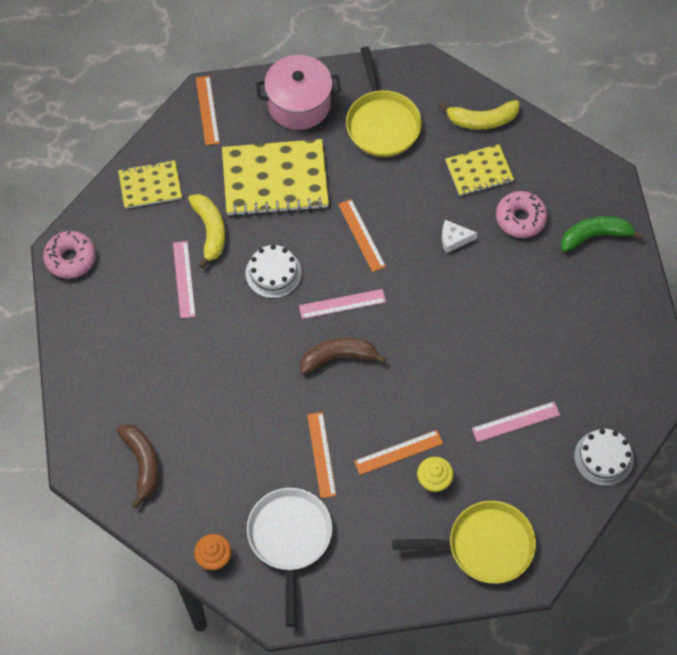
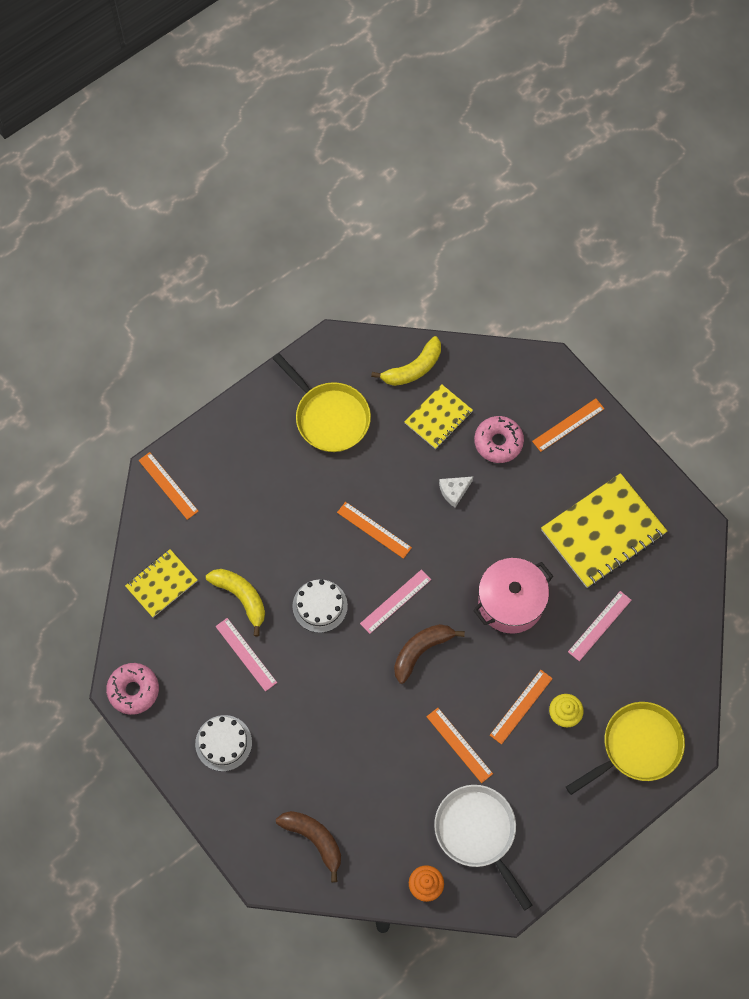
camera: 30 degrees left, 5 degrees up
(275, 179) = (268, 519): yellow notebook -> yellow notebook (603, 532)
(299, 104) = (246, 437): pink pot -> pink pot (510, 602)
(595, 236) = (568, 425): green banana -> orange ruler
(603, 457) = (687, 617): white cake -> white cake (223, 743)

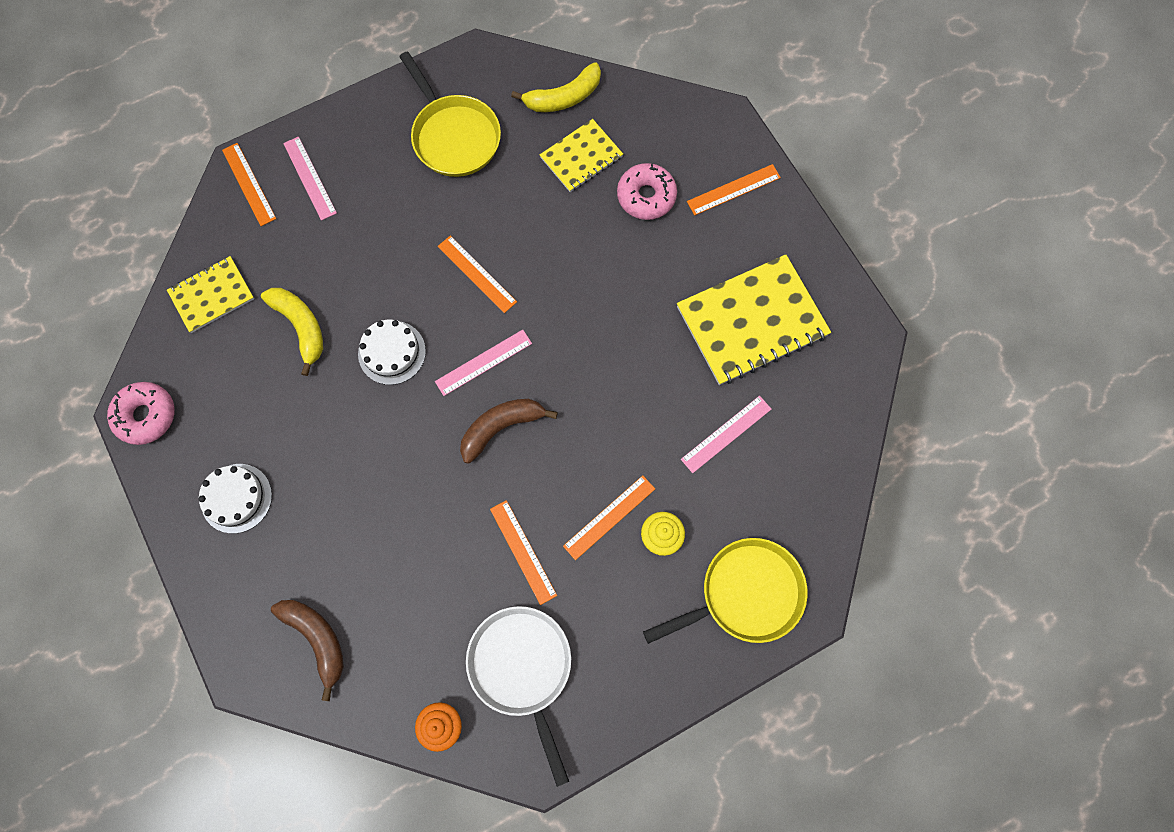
camera: 10 degrees right, 5 degrees up
(246, 654) = (290, 395): pink ruler -> pink ruler (310, 178)
(454, 491) = (582, 244): white cheese -> none
(510, 602) = (622, 387): pink pot -> none

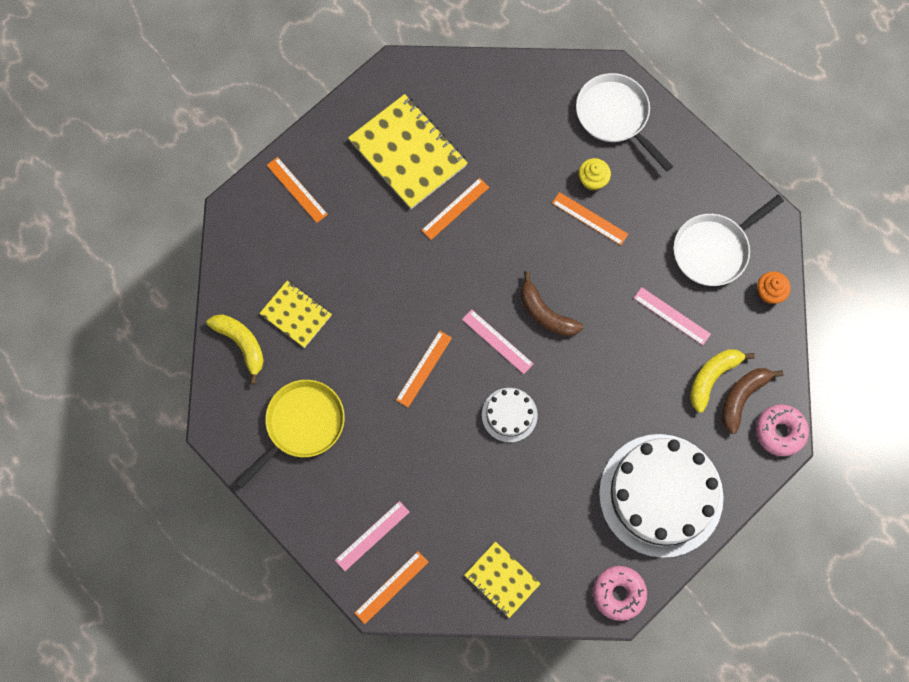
camera: 105 degrees left, 0 degrees up
(236, 498) = (661, 495): white cake -> white cake, size x2.18
(301, 327) = (508, 495): yellow banana -> yellow banana (712, 377)
(523, 551) = (633, 271): orange ruler -> orange ruler (455, 208)
(646, 196) = (320, 255): pink donut -> pink donut (780, 431)
(726, 434) = (503, 153): pink ruler -> pink ruler (671, 316)
(744, 594) = (615, 116): yellow pan -> white pan

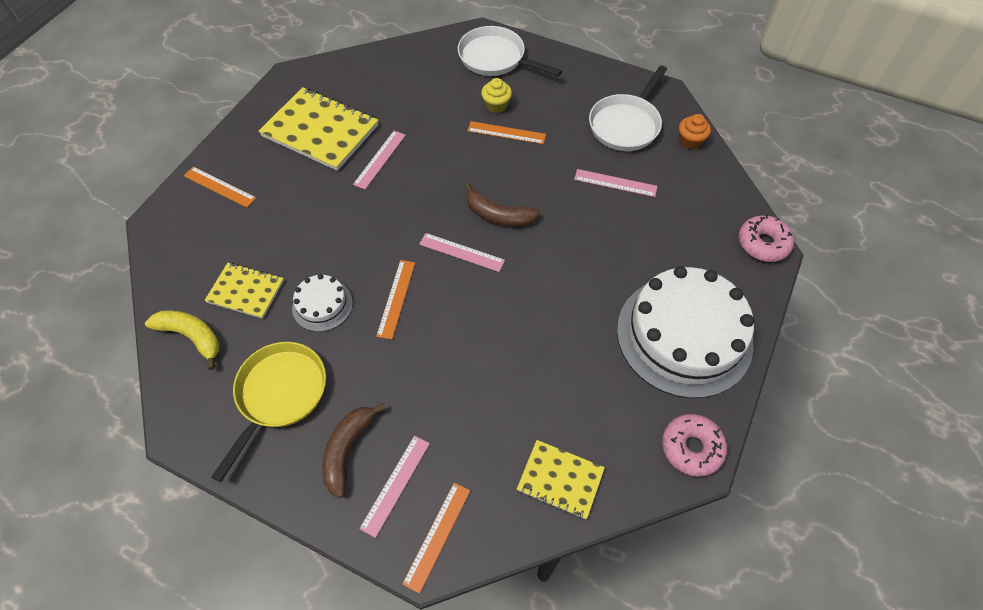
camera: 20 degrees left, 15 degrees down
(455, 208) = (379, 159): orange ruler -> pink ruler
(509, 415) = (500, 312): white cake -> white cake (322, 305)
(712, 377) = (677, 219): yellow banana -> none
(742, 397) = (713, 227): brown banana -> brown banana (347, 450)

